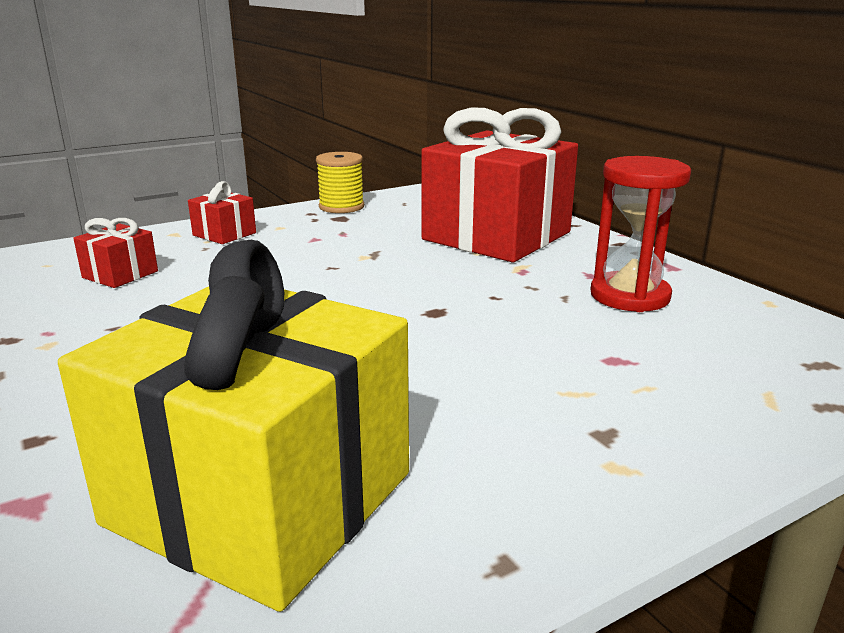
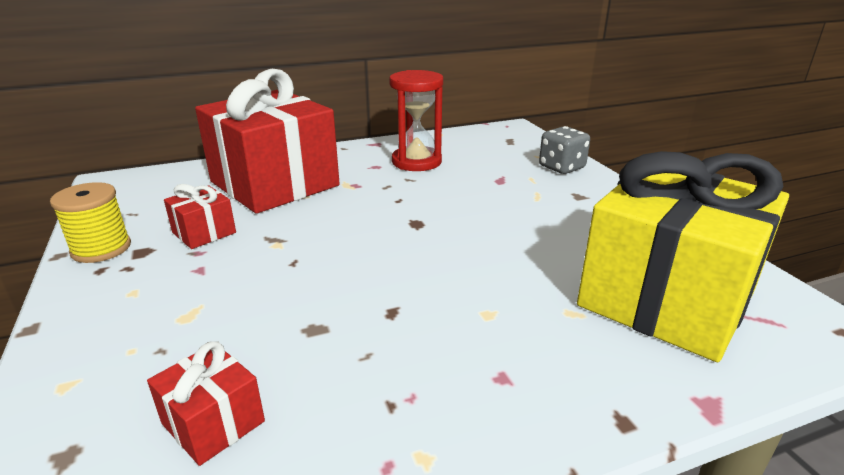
camera: 80 degrees left, 5 degrees up
(224, 234) = (119, 335): red gift -> red gift (204, 233)
(731, 418) = (561, 167): none -> grey dice

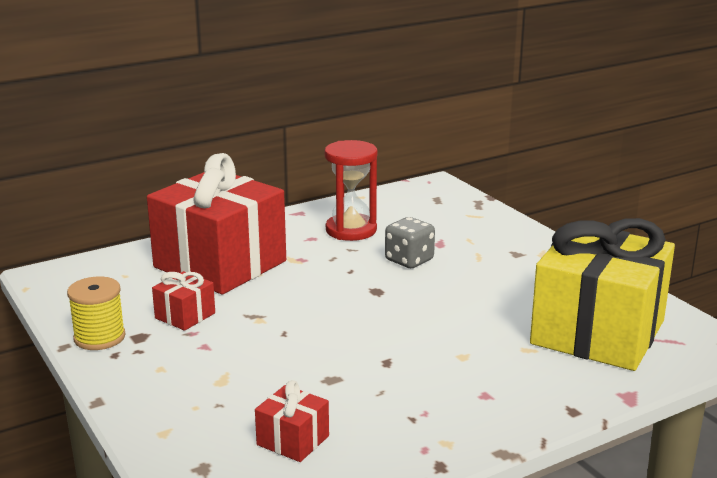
camera: 10 degrees left, 5 degrees down
(561, 167) = (495, 226): grey dice -> grey dice (409, 260)

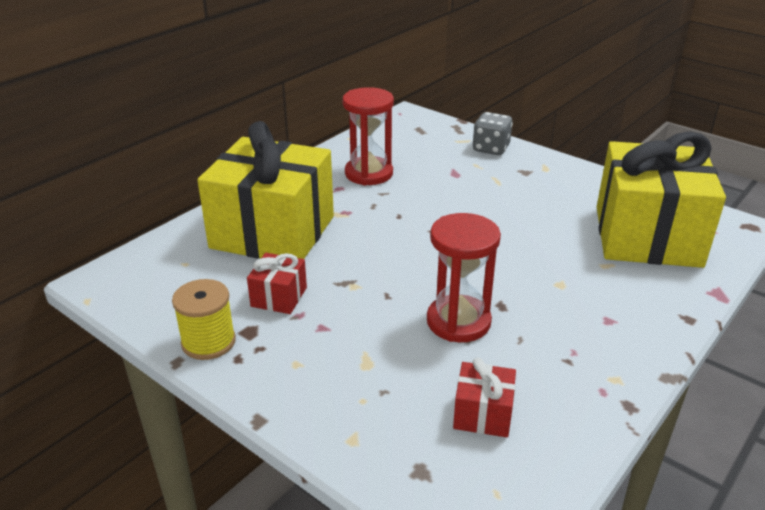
camera: 20 degrees left, 10 degrees up
(220, 264) = (273, 232): red gift -> yellow gift
(333, 366) = (458, 321): none -> red hourglass
(409, 260) = (442, 195): grey dice -> grey dice (491, 148)

